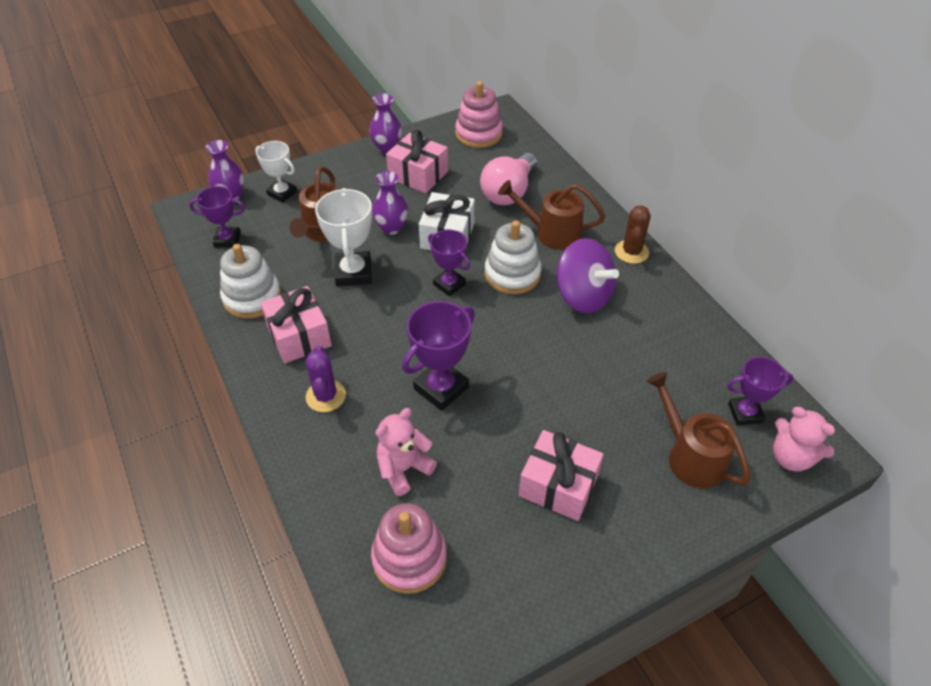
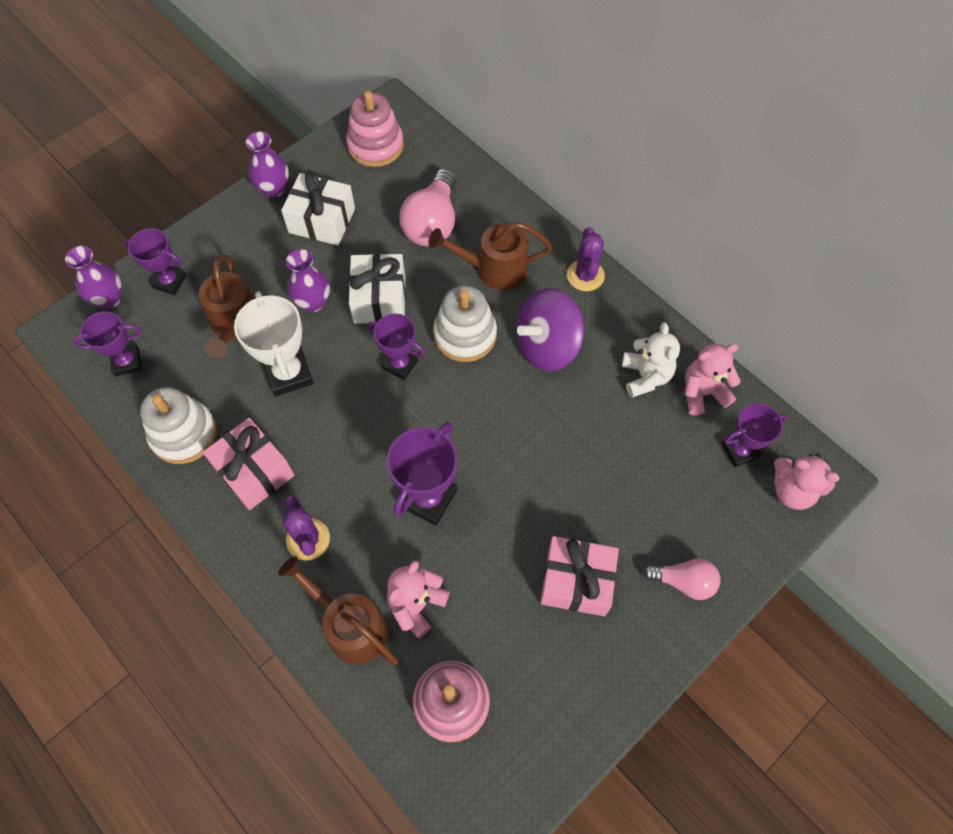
camera: 15 degrees left, 15 degrees up
(282, 193) = (169, 281): white trophy -> purple trophy
(418, 175) = (322, 220): pink gift -> white gift
(582, 296) = (547, 346): purple spinning top -> purple spinning top turned 120 degrees clockwise
(631, 252) = (585, 275): brown cactus -> purple cactus
(663, 510) = (683, 581): none -> pink light bulb
(667, 336) = (645, 376): none -> white teddy bear
(689, 455) = (696, 513): brown watering can -> brown watering can (349, 625)
(719, 359) = (703, 392): none -> pink teddy bear

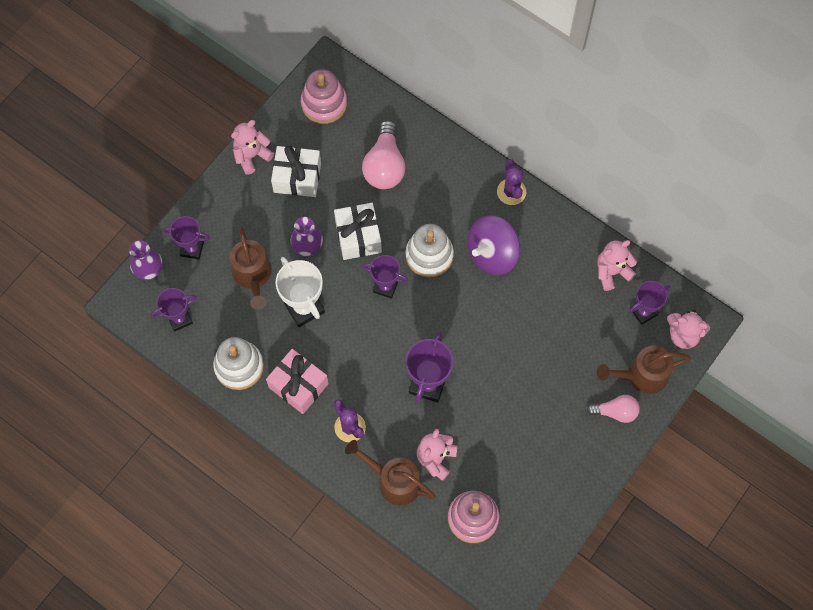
camera: 10 degrees left, 5 degrees up
(274, 189) = (252, 156): purple vase -> pink teddy bear
(493, 269) = (440, 198): brown watering can -> brown watering can (641, 375)
(576, 581) = (542, 424): pink gift -> none
(645, 376) = (568, 266): white teddy bear -> none

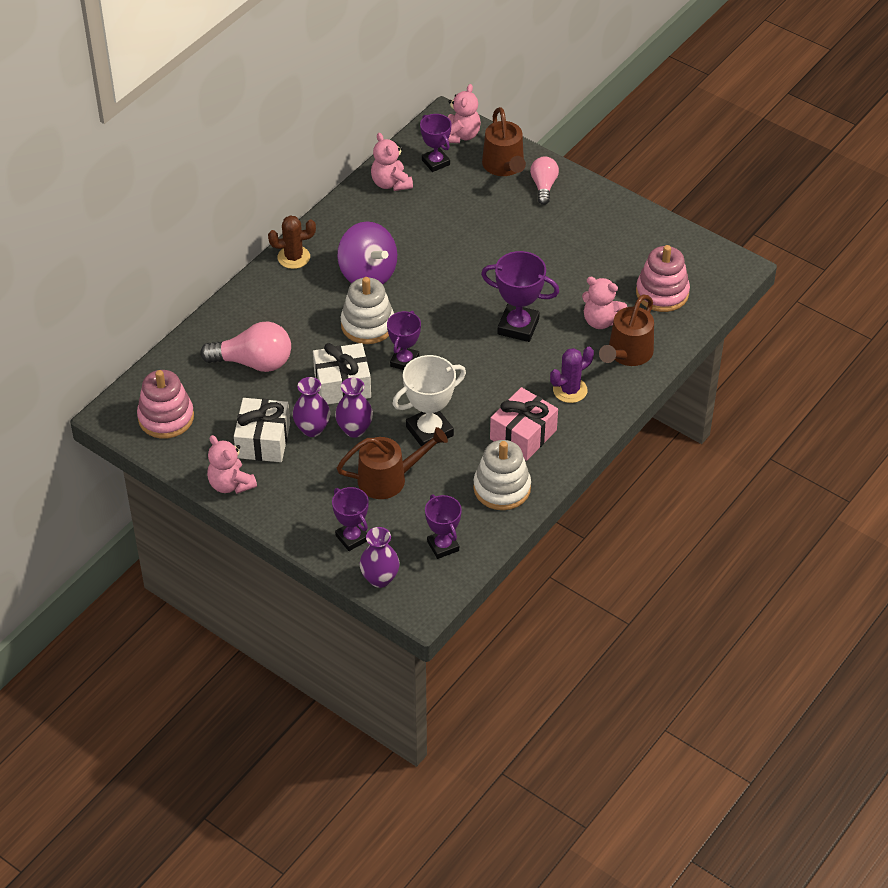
camera: 90 degrees left, 20 degrees down
(192, 249) = (352, 538): purple trophy -> purple trophy turned 45 degrees counterclockwise
(309, 214) = (312, 429): none -> purple vase
(511, 192) = (293, 257): purple cactus -> brown cactus

